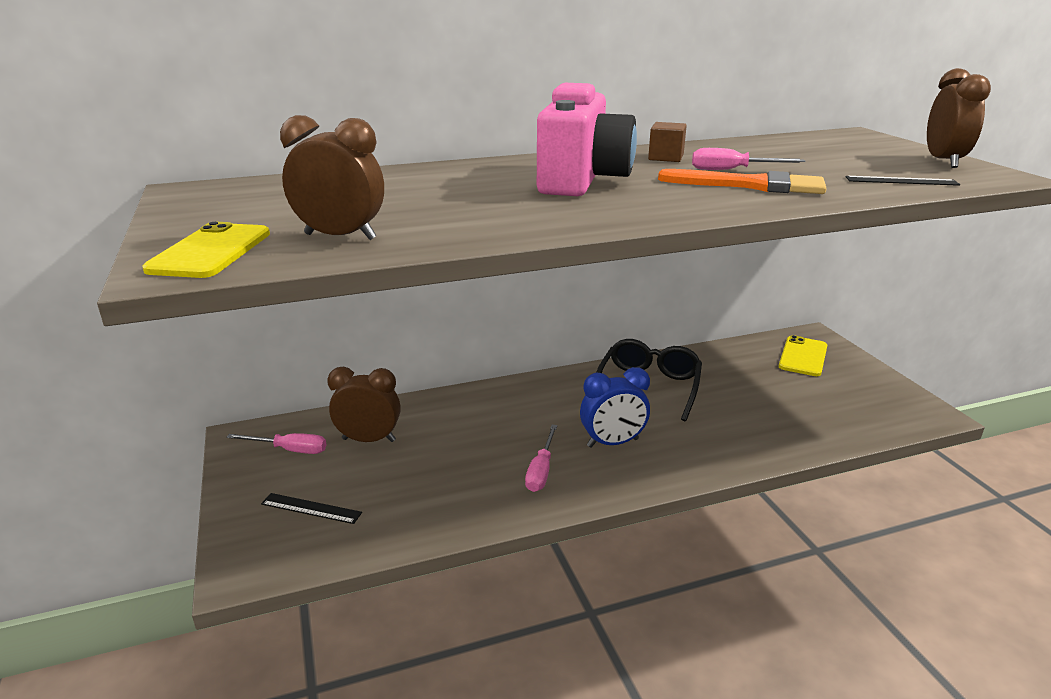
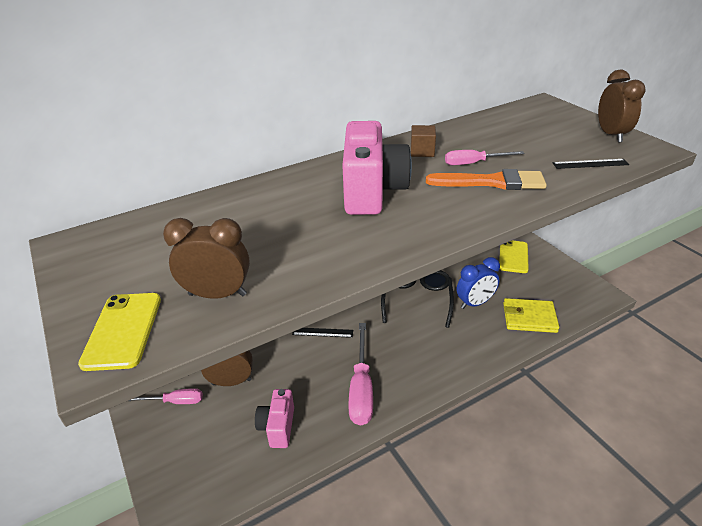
camera: 10 degrees left, 10 degrees up
(311, 508) = (207, 452): black ruler -> black ruler (322, 332)
(413, 495) = (277, 427): none -> pink camera
(541, 470) = (361, 388): pink screwdriver -> pink screwdriver, size x1.70
(612, 443) = (404, 355): blue clock -> blue clock (475, 303)
(810, 425) = (529, 318): none -> yellow wallet

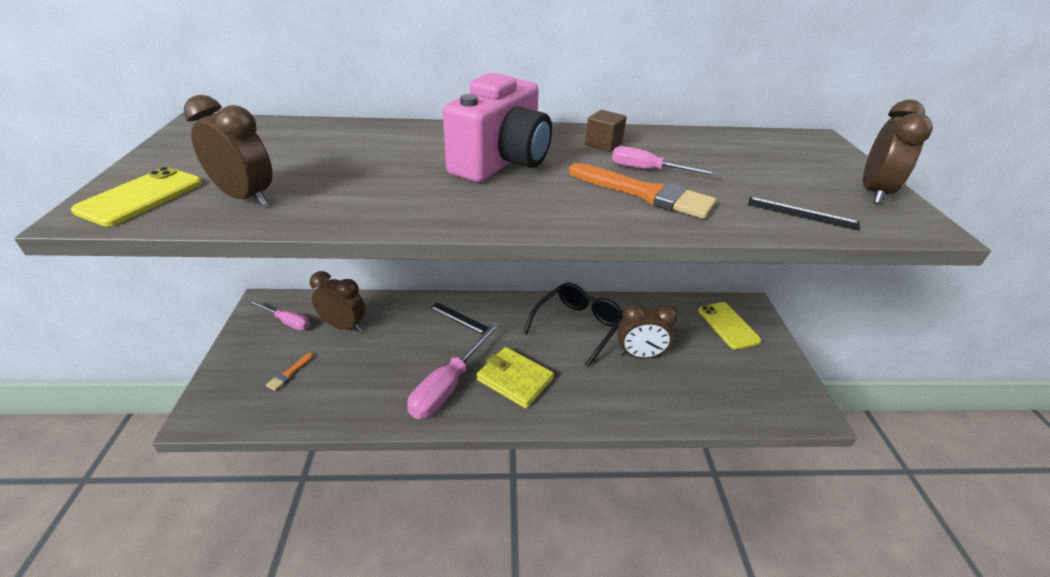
camera: 25 degrees right, 0 degrees up
(220, 443) = (289, 373): none -> orange brush
(277, 427) = (345, 383): pink camera -> none
(475, 303) = (639, 355): blue clock -> brown clock
(513, 256) = (728, 325): yellow phone -> yellow phone turned 60 degrees counterclockwise
(529, 318) = (692, 397): yellow wallet -> yellow wallet (515, 379)

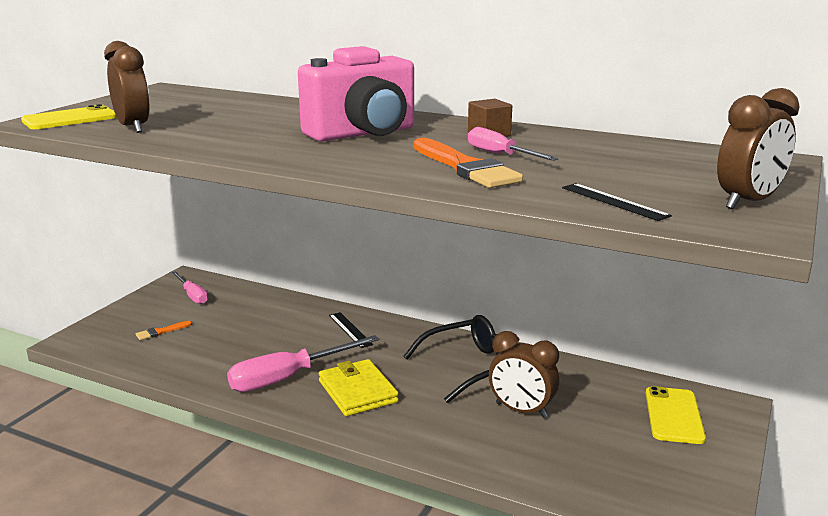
camera: 30 degrees right, 15 degrees down
(344, 326) = (237, 310): brown clock -> none

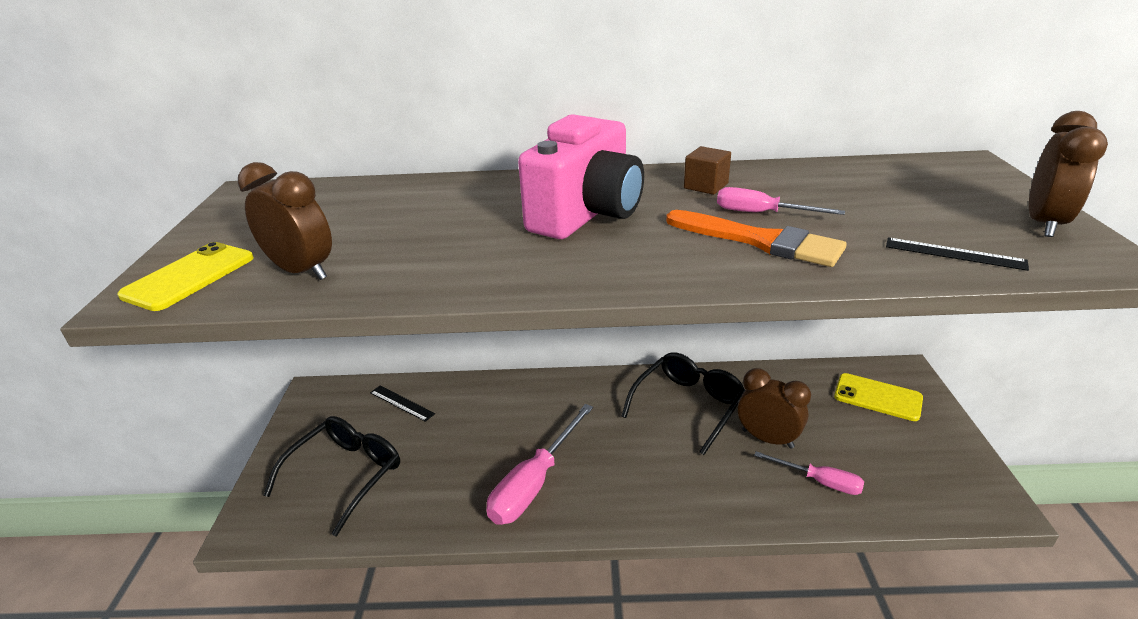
camera: 25 degrees left, 10 degrees up
(161, 332) = (346, 475): orange brush -> black glasses
(192, 295) = (341, 414): pink screwdriver -> pink screwdriver (819, 481)
(350, 329) = (542, 401): black ruler -> black ruler (402, 403)
(357, 391) = (614, 473): yellow wallet -> none
(521, 410) = (767, 438): brown clock -> brown clock turned 150 degrees counterclockwise
(674, 415) = (877, 397): yellow phone -> yellow phone turned 45 degrees counterclockwise

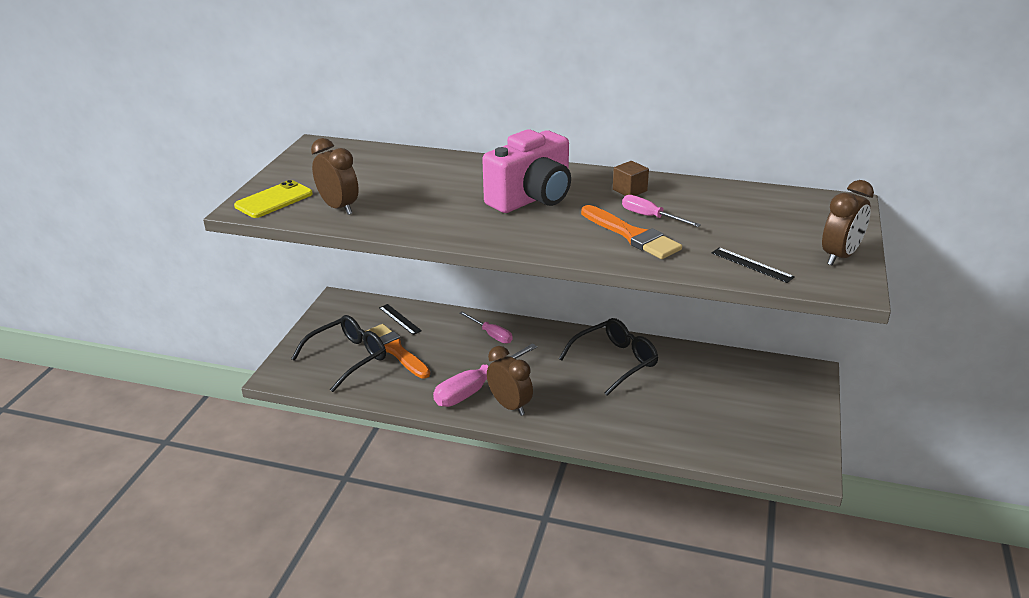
camera: 15 degrees right, 0 degrees up
(408, 449) = (395, 350): none -> orange brush
(767, 438) = (663, 395): brown clock -> brown clock (510, 405)
(819, 481) = (684, 429): pink screwdriver -> pink screwdriver (491, 334)
(877, 397) = (773, 385): yellow phone -> none

